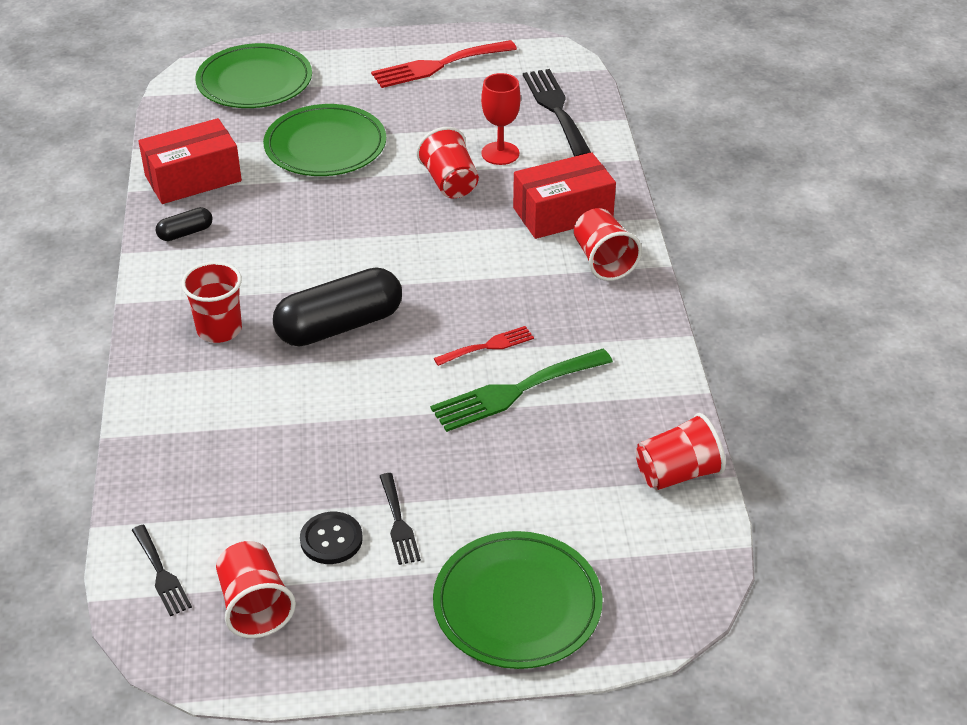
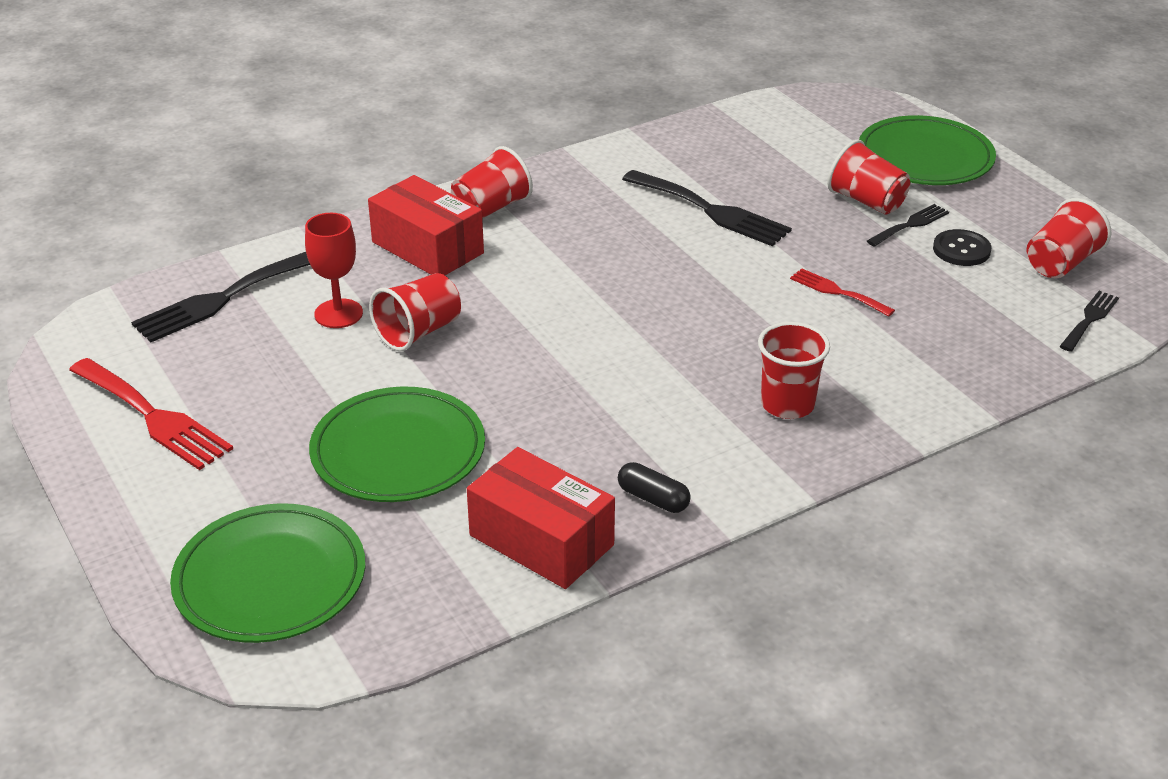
camera: 115 degrees left, 5 degrees down
(339, 326) = (713, 329): black capsule -> none
(488, 346) = (665, 238): red fork -> red fork (837, 292)
(514, 392) = (711, 211): green fork -> black fork
(677, 473) = (732, 123): red cup -> red cup (866, 201)

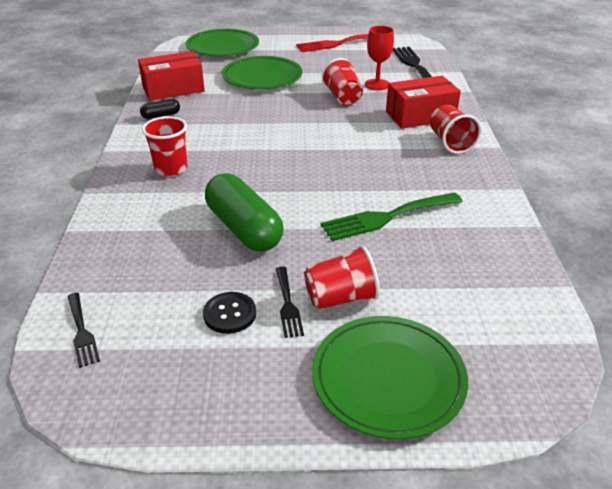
camera: 120 degrees right, 0 degrees up
(711, 211) = (386, 217): black fork -> green fork
(837, 292) = (244, 228): red fork -> green capsule
(1061, 263) = (155, 364): red cup -> none

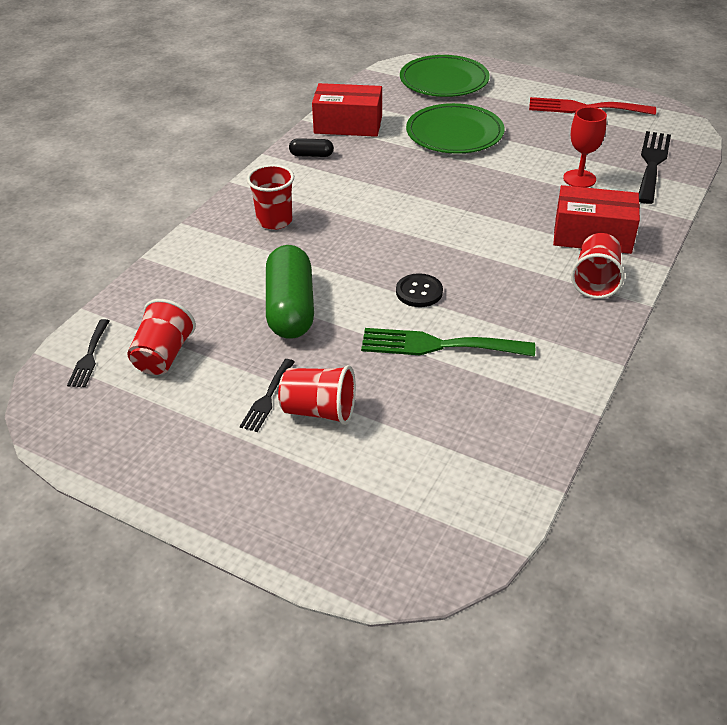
camera: 30 degrees right, 5 degrees up
(230, 314) = (212, 387): black button -> black button (419, 292)
(342, 97) = (522, 185): red cup -> red cup (163, 356)
(388, 378) = (295, 500): green plate -> none

